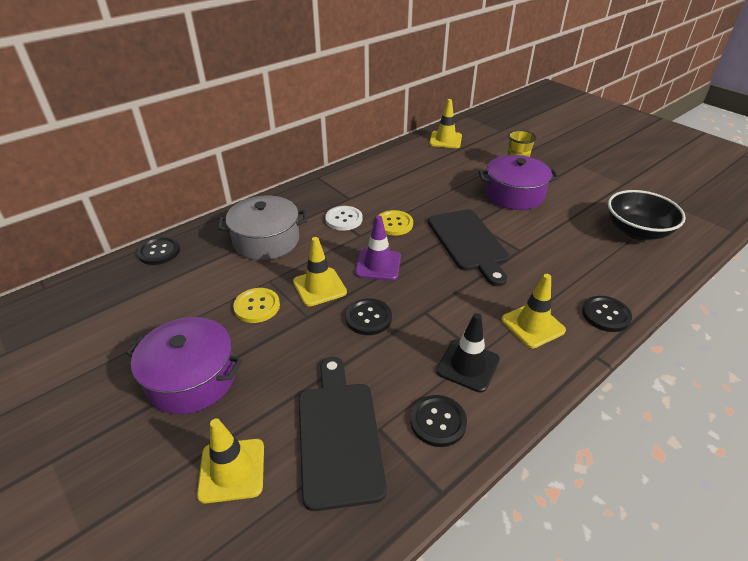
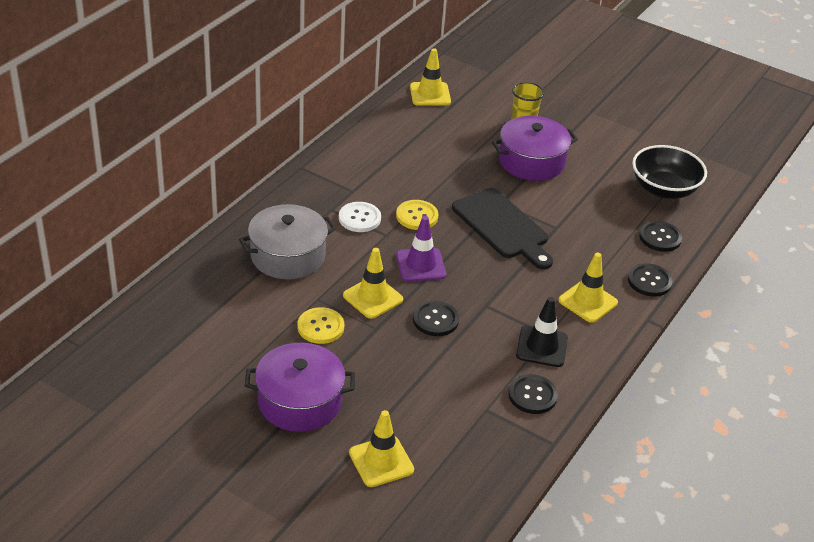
camera: 20 degrees left, 0 degrees up
(159, 252) = (176, 287): black button -> black button (660, 237)
(338, 435) = (455, 421): black cutting board -> none

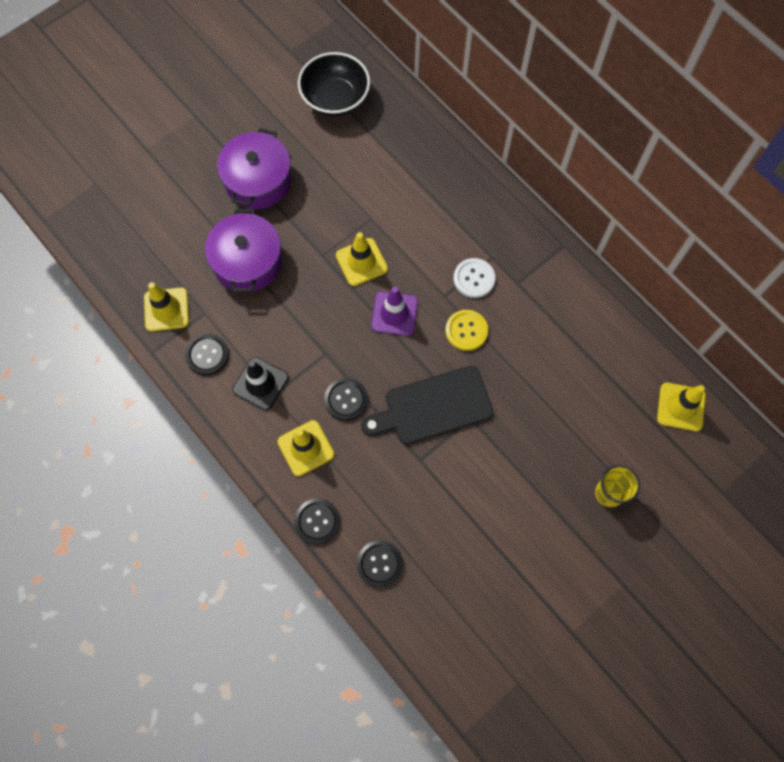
camera: 110 degrees right, 30 degrees up
(288, 256) = (433, 207): grey pot -> none
(320, 327) = (336, 213): yellow button -> none
(381, 461) = (179, 222): yellow traffic cone -> yellow traffic cone (166, 309)
(435, 320) = (319, 305): black button -> black button (346, 400)
(531, 161) = (536, 476): purple pot -> purple pot (247, 261)
(664, 189) = (459, 608): black bowl -> black bowl (335, 99)

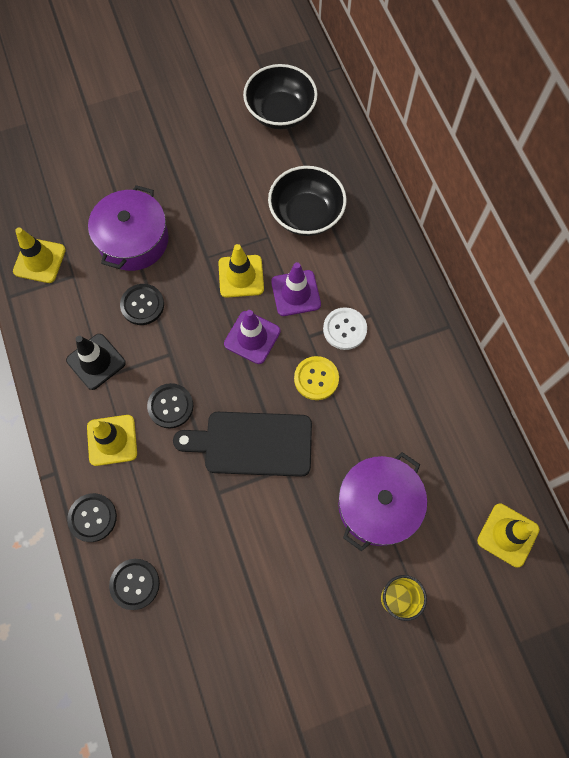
camera: 20 degrees right, 0 degrees up
(207, 355) = (58, 316): black button -> black button (142, 305)
(258, 180) = (175, 167): purple pot -> purple pot (378, 505)
(398, 186) = (306, 214): none -> black bowl
(417, 261) = (296, 293): none -> purple traffic cone

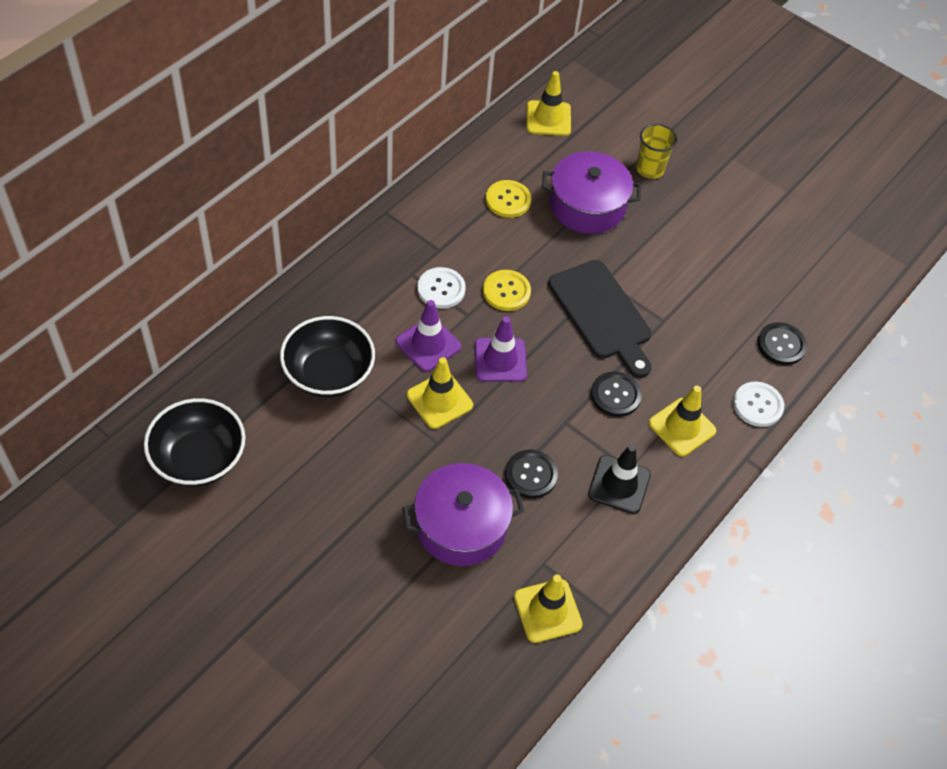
camera: 125 degrees left, 15 degrees down
(92, 517) = (758, 405): black button -> white button
(417, 436) = (508, 200): none -> yellow button

